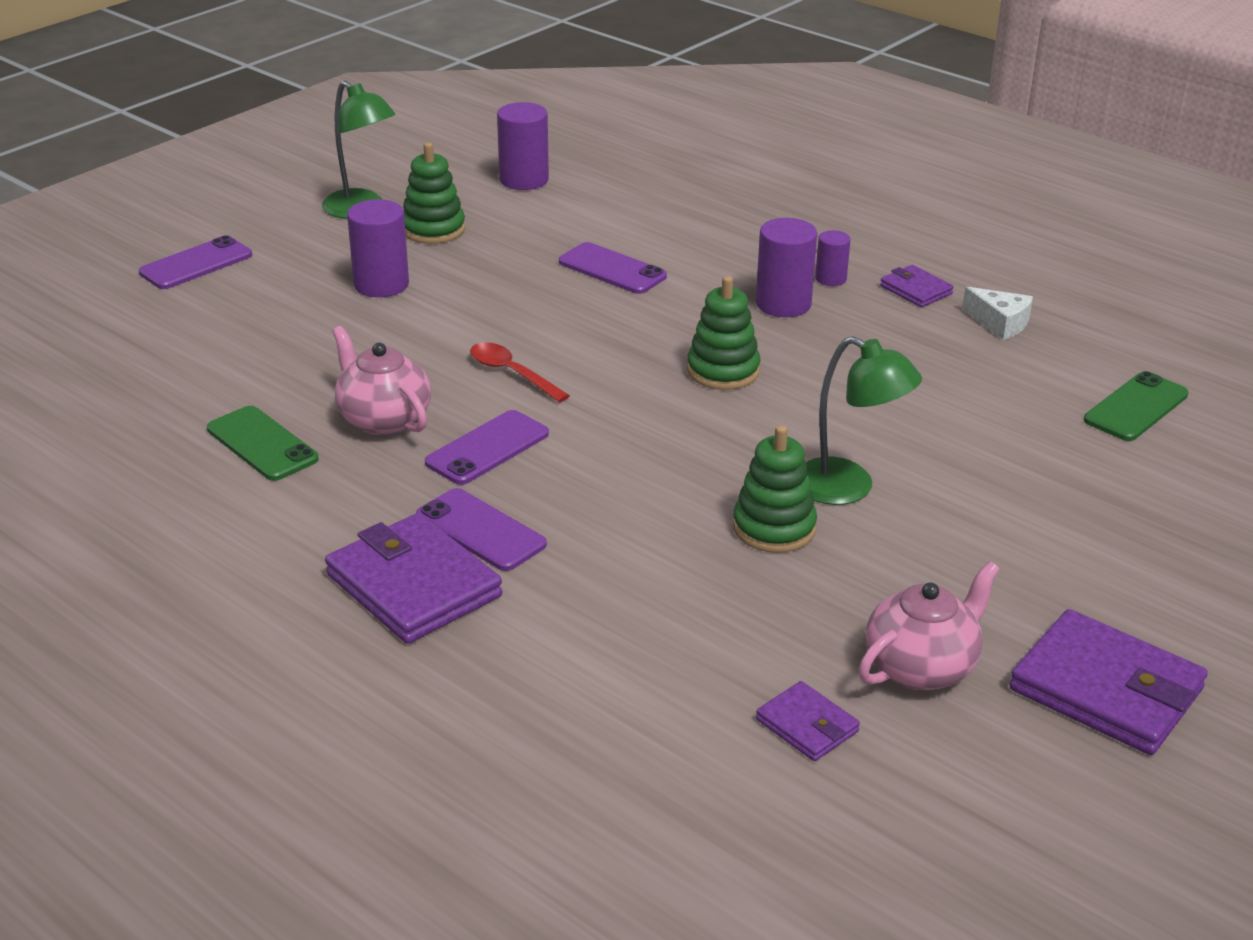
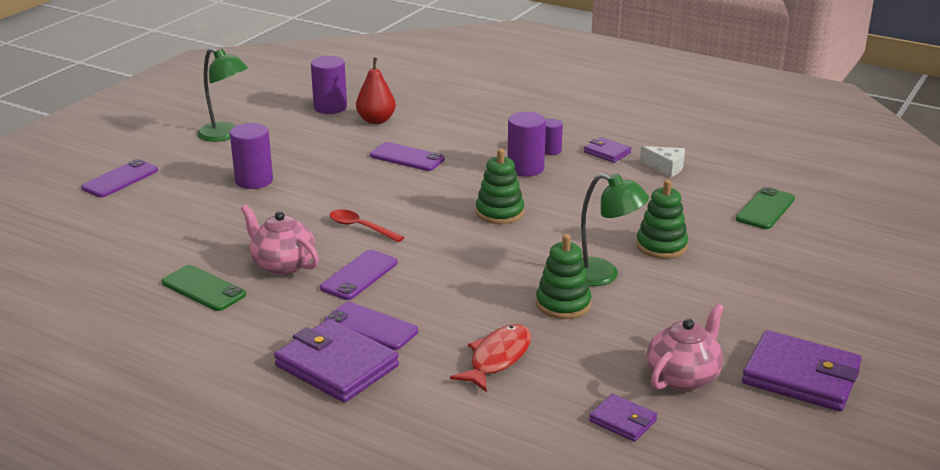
camera: 10 degrees left, 5 degrees down
(433, 229) = (278, 143): green stacking toy -> green stacking toy (661, 246)
(584, 206) = (376, 120): none -> red pear
(649, 602) = (497, 358): none -> red fish

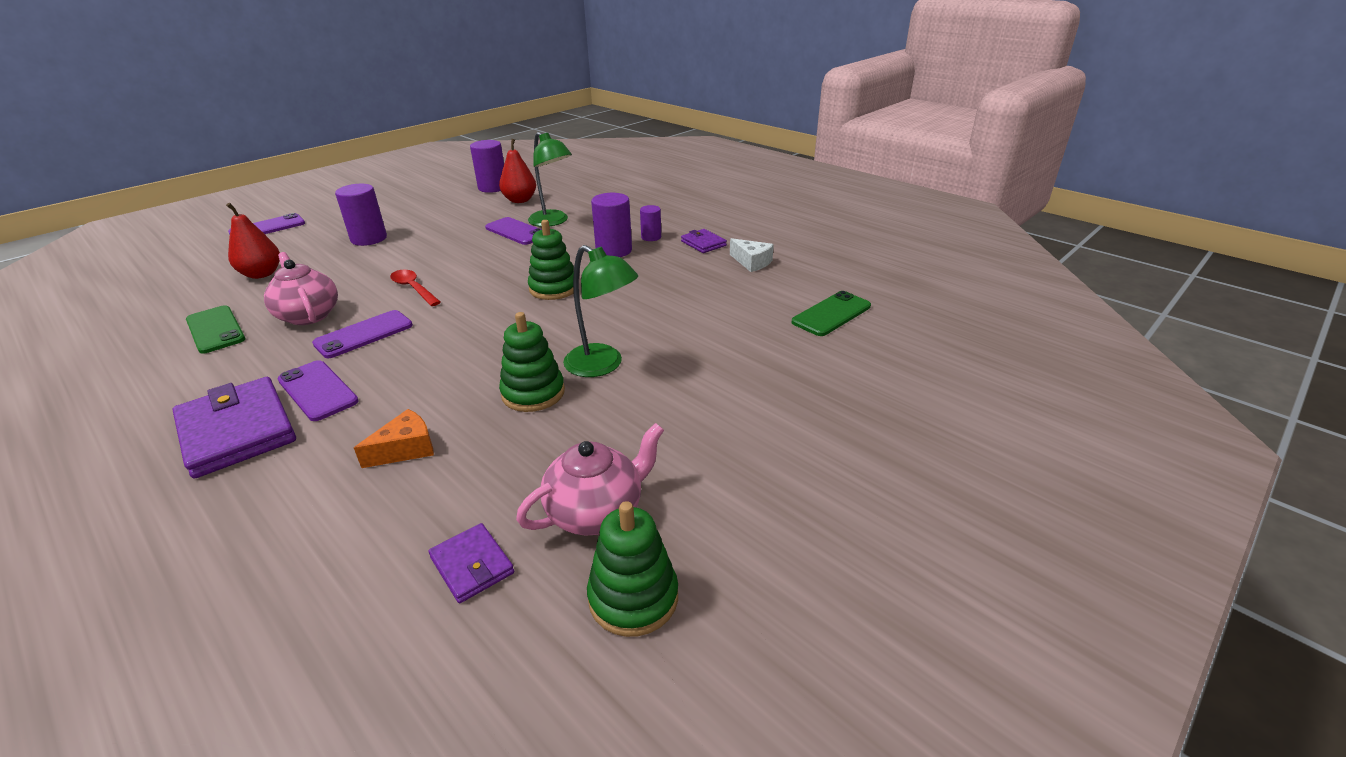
camera: 15 degrees right, 5 degrees up
(181, 230) = (262, 274): none -> red pear
(225, 135) = (387, 201): green lamp -> green lamp (553, 222)
(497, 358) = (406, 449): red fish -> orange cheese
(661, 246) = (690, 341): green stacking toy -> green stacking toy (633, 597)
(801, 376) = (749, 539): purple wallet -> none

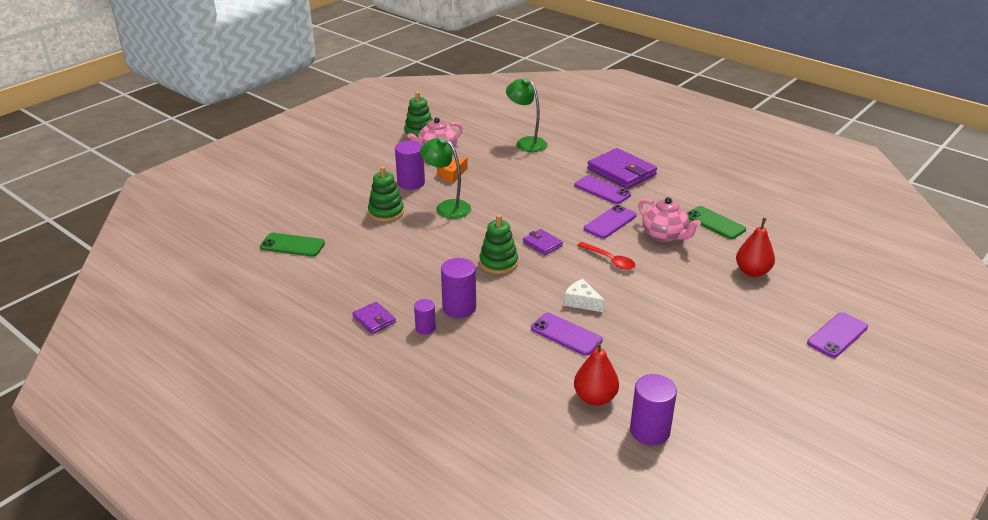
camera: 175 degrees right, 0 degrees up
(369, 239) = (708, 319): purple cylinder -> purple cylinder (411, 183)
(406, 449) = (531, 168): orange cheese -> orange cheese (451, 175)
(472, 565) = (479, 138): purple wallet -> purple wallet (542, 244)
(533, 393) = (482, 192): green stacking toy -> green stacking toy (386, 212)
(553, 222) = (535, 353): green lamp -> green lamp (526, 142)
(752, 262) = (334, 295): white cheese -> white cheese (582, 302)
(831, 314) = (292, 245): green phone -> green phone turned 60 degrees clockwise

